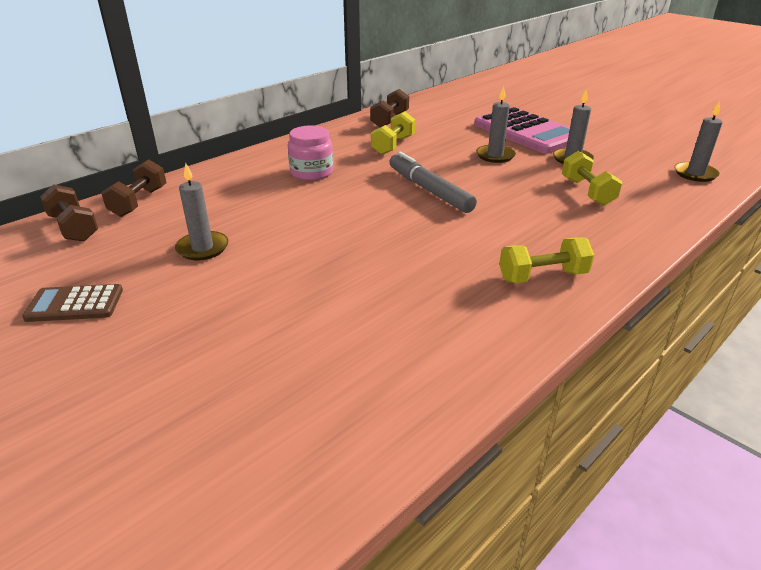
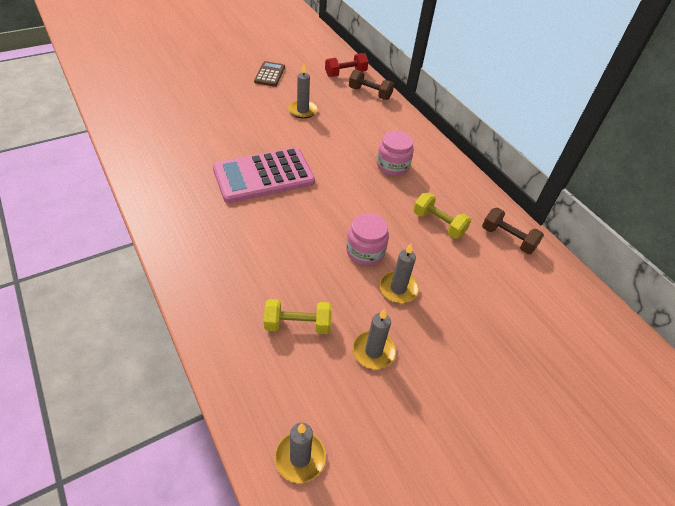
camera: 100 degrees right, 15 degrees up
(74, 228) = (345, 73): brown dumbbell -> red dumbbell
(429, 190) = (340, 220): grey marker -> none
(463, 173) = (365, 251): none -> pink jar
(527, 132) = (458, 345): pink calculator -> pink calculator (263, 176)
(542, 276) = (195, 236): yellow dumbbell -> none

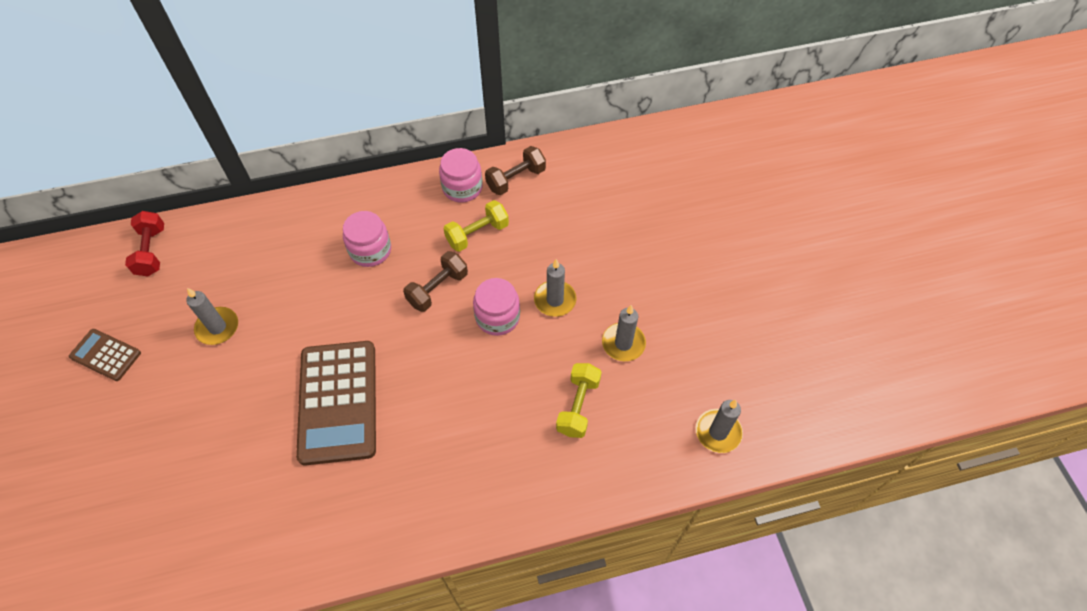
camera: 70 degrees left, 10 degrees up
(263, 176) = (338, 402): pink calculator -> brown calculator
(370, 93) = (213, 234): brown dumbbell -> brown dumbbell (437, 289)
(478, 206) = (462, 188): none -> pink jar

